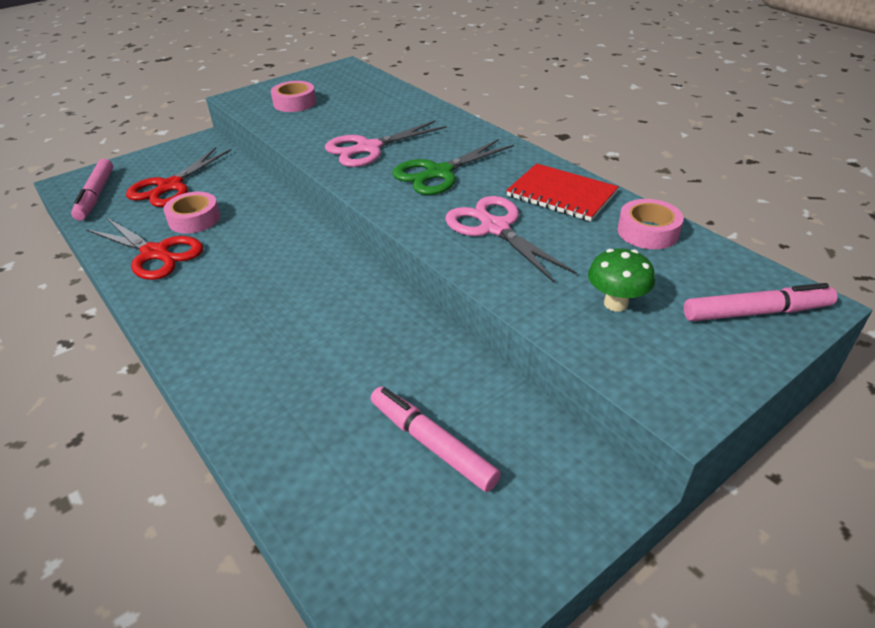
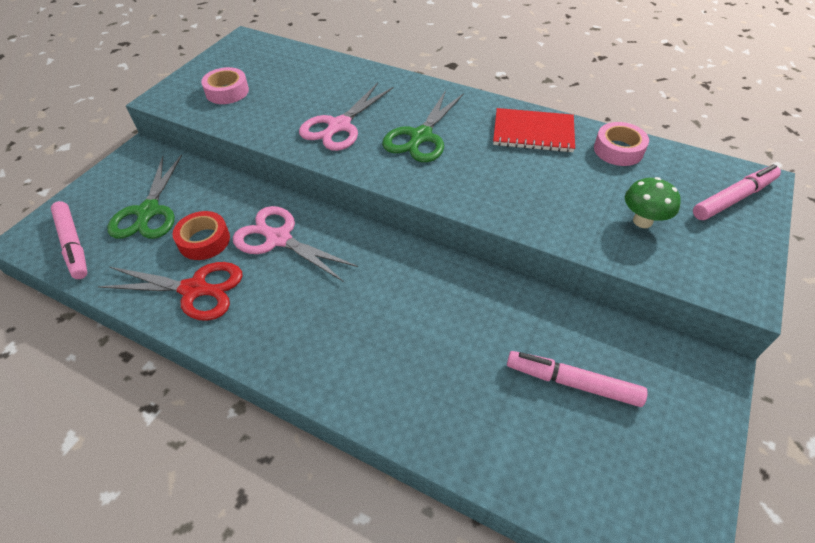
camera: 25 degrees left, 10 degrees up
(170, 186) = (148, 212): red scissors -> green scissors
(194, 219) = (204, 241): pink tape -> red tape
(495, 228) = (507, 179): pink scissors -> pink scissors (279, 239)

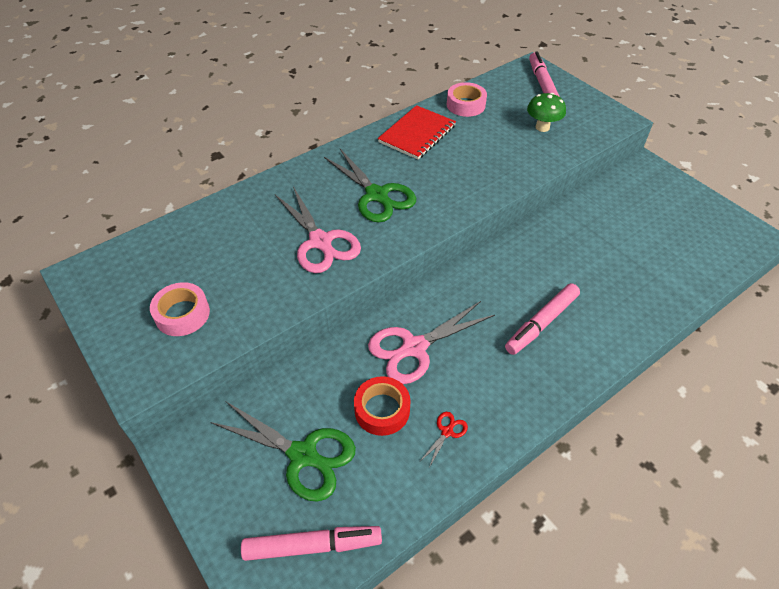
camera: 65 degrees left, 0 degrees up
(194, 289) = (447, 432): red scissors -> red scissors, size x0.43
(572, 382) = (635, 227): pink marker -> pink marker (541, 323)

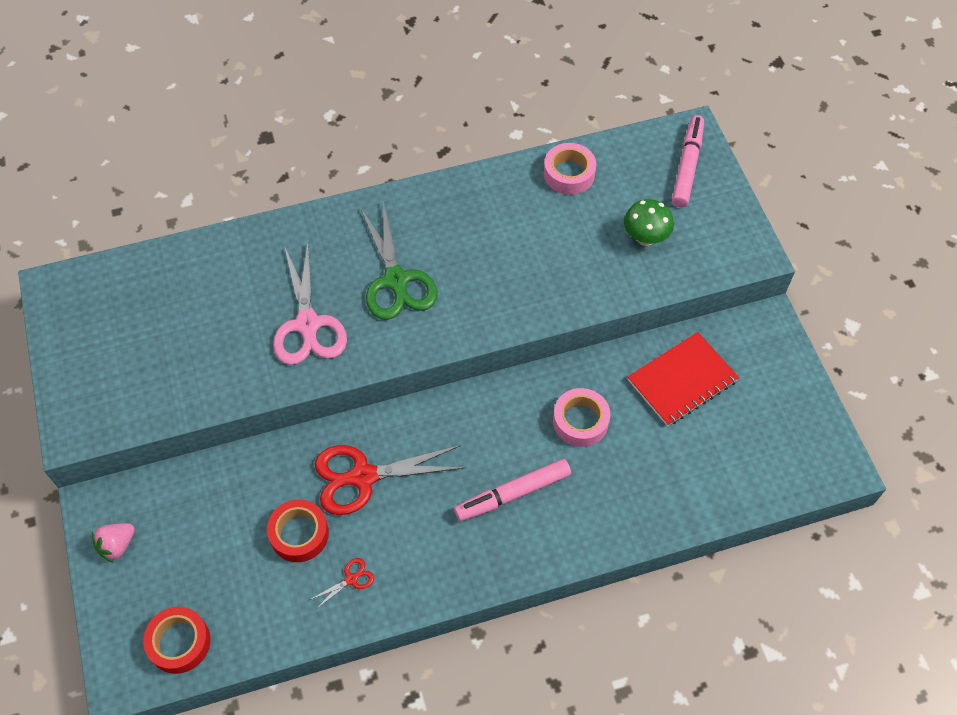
camera: 20 degrees right, 10 degrees up
(182, 314) = (137, 370): pink tape -> pink tape (580, 421)
(213, 476) = (117, 545): none -> pink strawberry
(303, 455) = (205, 554): green scissors -> none
(313, 546) = (179, 642): pink marker -> red tape
(414, 348) = (363, 477): pink scissors -> red scissors
(417, 134) = (485, 203): red notebook -> red notebook (682, 380)

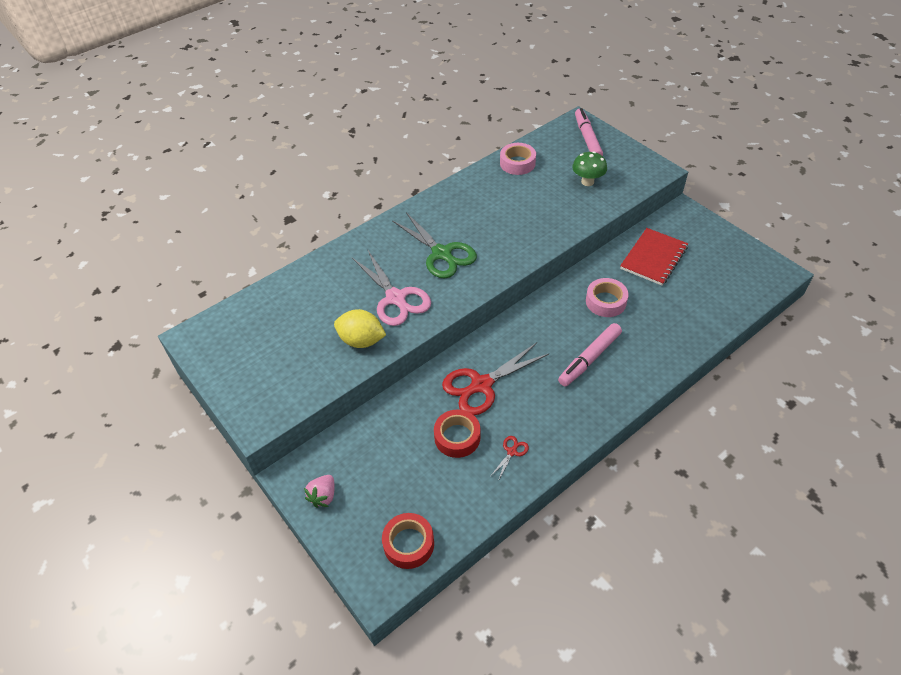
camera: 20 degrees left, 10 degrees down
(239, 369) = (361, 340): none -> yellow lemon

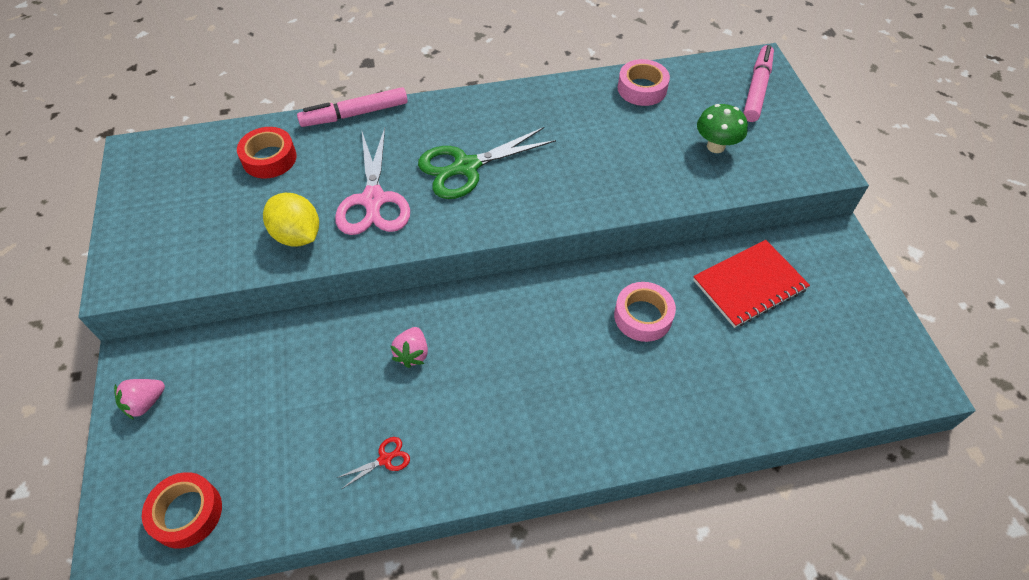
camera: 25 degrees right, 5 degrees up
(441, 253) = (466, 167): green scissors -> green scissors turned 75 degrees clockwise
(457, 437) = (337, 407): red tape -> red tape (269, 158)
(481, 385) = (412, 354): red scissors -> pink strawberry
(589, 358) = (567, 383): pink marker -> pink marker (355, 114)

